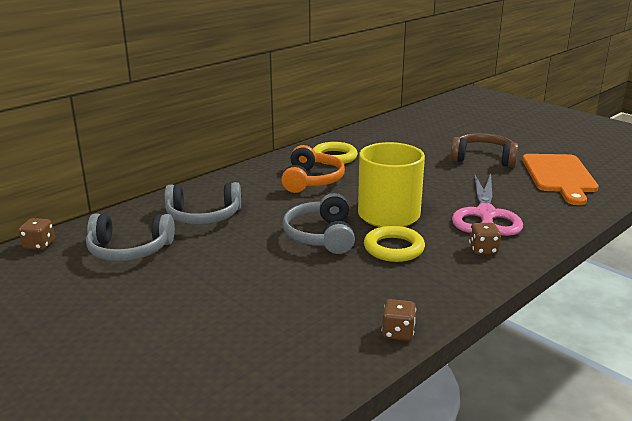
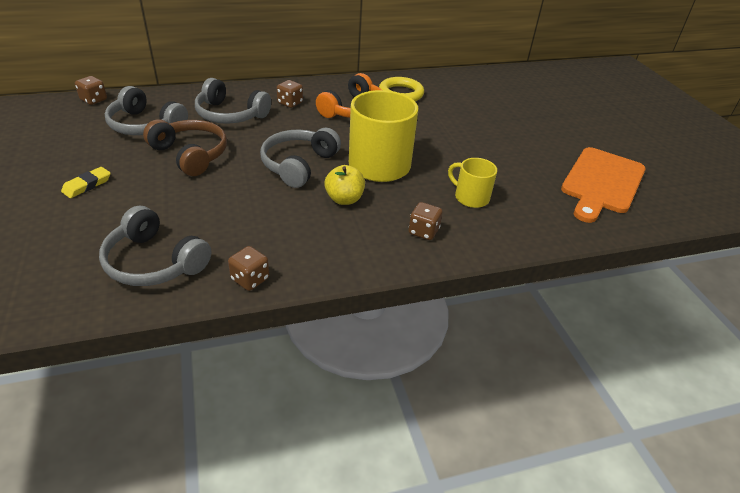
camera: 25 degrees right, 15 degrees up
(141, 318) = (87, 185): none -> yellow eraser
(247, 191) = (290, 103): none -> brown dice
(298, 352) = (154, 262): none -> grey headphones
(393, 248) = (344, 199): yellow ring -> yellow apple
(483, 159) = (542, 139): brown headphones -> brown headphones (190, 155)
(485, 215) = (470, 197): pink scissors -> yellow mug

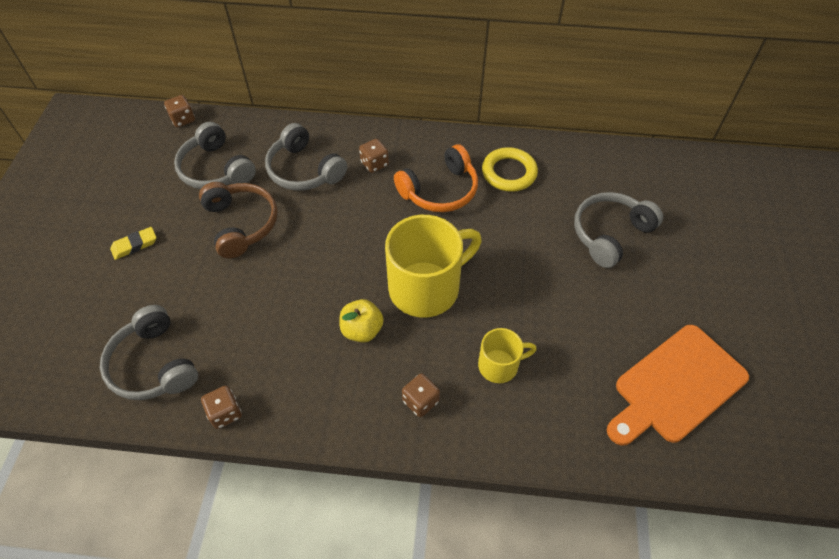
camera: 25 degrees right, 15 degrees up
(299, 165) = (339, 266): grey headphones -> grey headphones (610, 234)
(470, 197) = (499, 365): yellow mug -> yellow mug turned 105 degrees clockwise

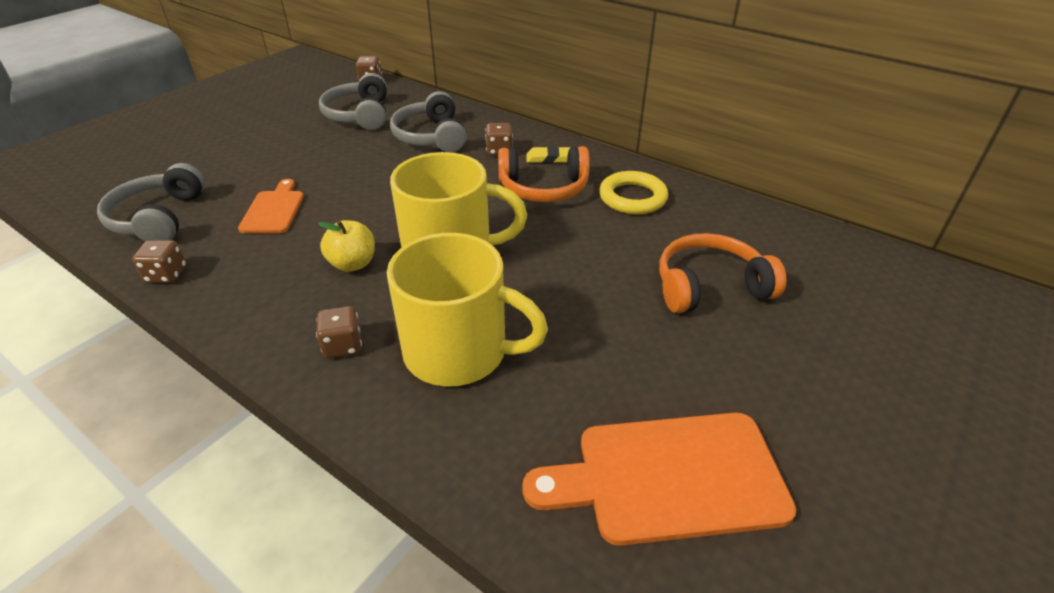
camera: 30 degrees right, 15 degrees down
(134, 245) = (243, 140): yellow eraser -> yellow eraser (549, 158)
(241, 224) = (337, 154): brown headphones -> none
(246, 309) = (273, 210): none -> orange cutting board
(499, 365) = (459, 352): yellow mug -> yellow mug, size x1.91
(610, 234) = (710, 287): grey headphones -> orange headphones

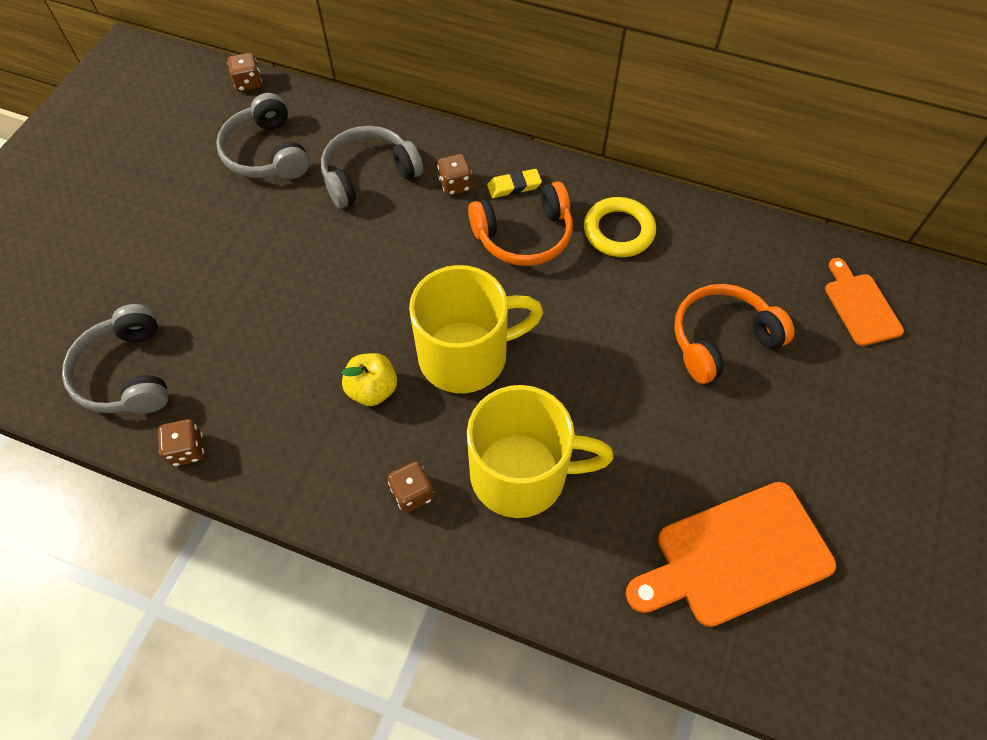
camera: 15 degrees left, 20 degrees up
(273, 210) = (249, 332): orange cutting board -> orange cutting board (860, 306)
(431, 136) = (369, 175): grey headphones -> grey headphones turned 90 degrees clockwise

